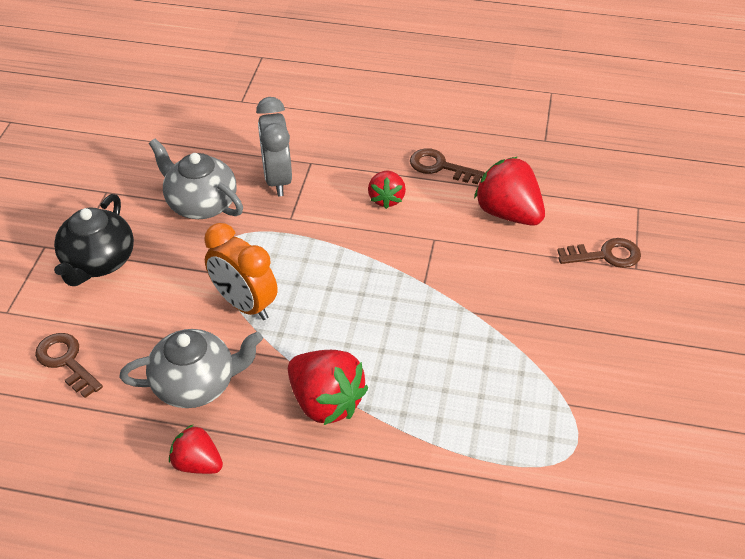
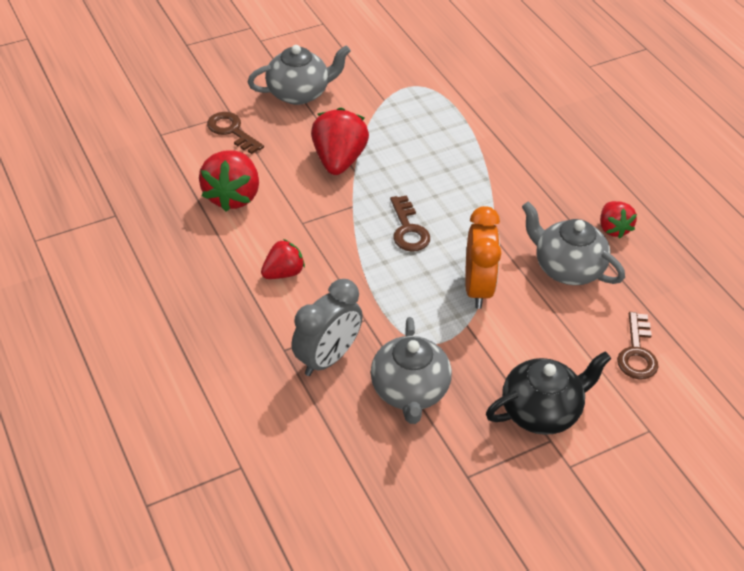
camera: 130 degrees left, 0 degrees up
(326, 402) = (504, 198): red strawberry -> red strawberry (339, 160)
(440, 167) = (211, 261): brown key -> brown key (408, 229)
(634, 337) = (299, 93): none -> grey teapot

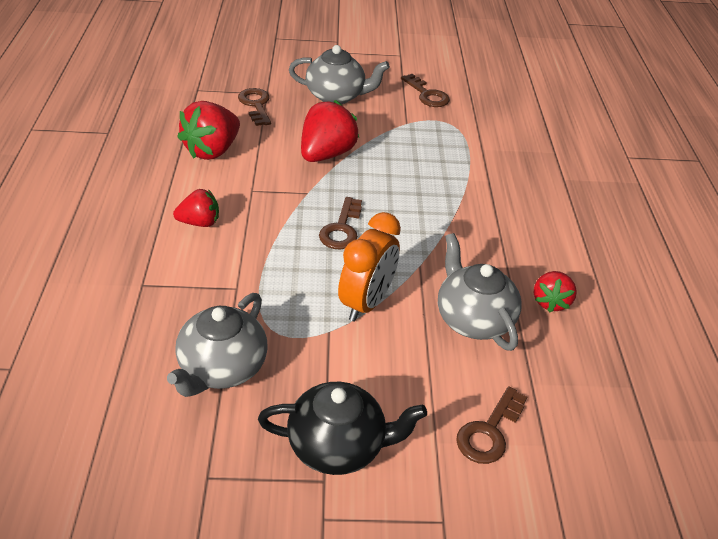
camera: 25 degrees right, 5 degrees down
(327, 358) = (173, 307): grey clock -> none
(380, 61) = (427, 94): none -> brown key

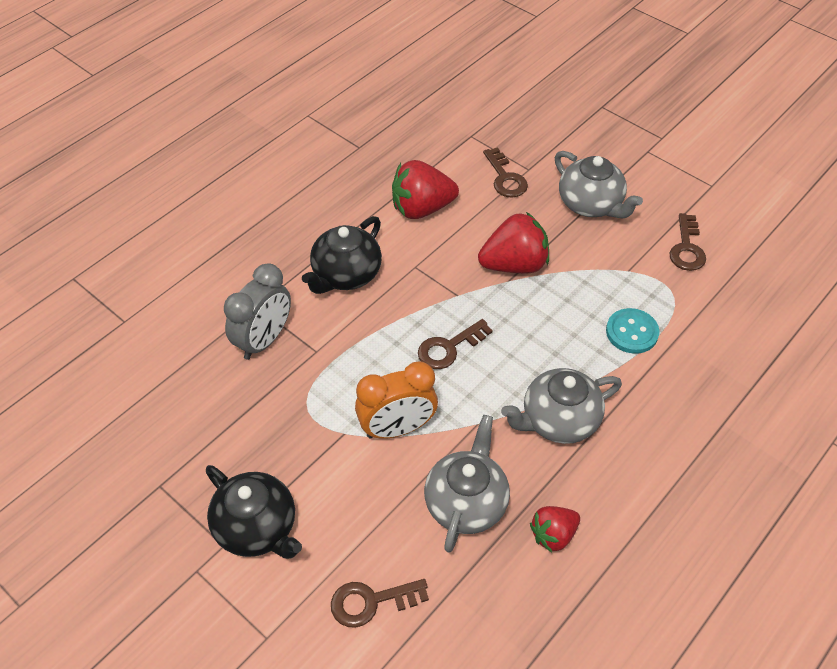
camera: 45 degrees right, 10 degrees up
(179, 305) = (264, 340): none -> grey clock
(199, 222) = (346, 275): red strawberry -> black teapot
(222, 368) = (243, 411): grey teapot -> grey teapot (558, 420)
(256, 105) = (505, 178): brown key -> brown key turned 135 degrees clockwise
(451, 156) = (632, 332): none -> turquoise button

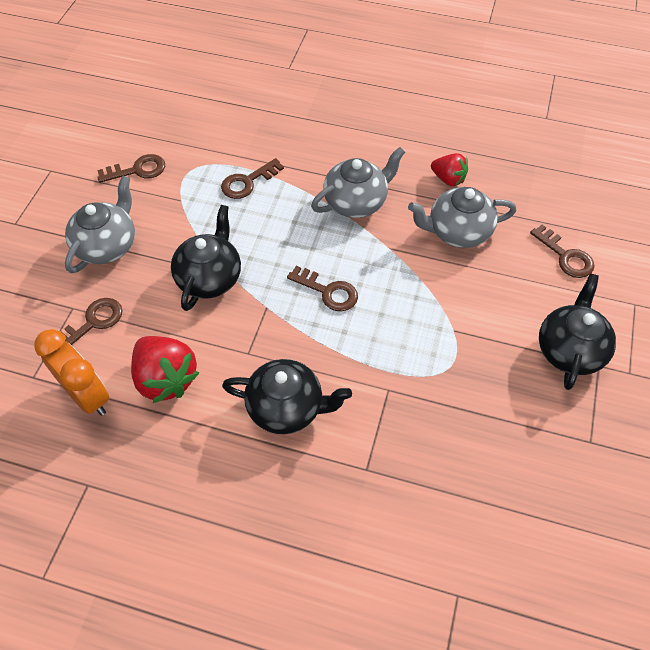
camera: 115 degrees left, 5 degrees up
(264, 340) = (401, 440): grey clock -> none
(397, 428) = (426, 296): orange clock -> orange clock (87, 396)
(514, 264) = (210, 278): red strawberry -> black teapot
(558, 420) = (356, 202): grey teapot -> grey teapot turned 75 degrees counterclockwise
(632, 332) = (248, 182): turquoise button -> brown key

